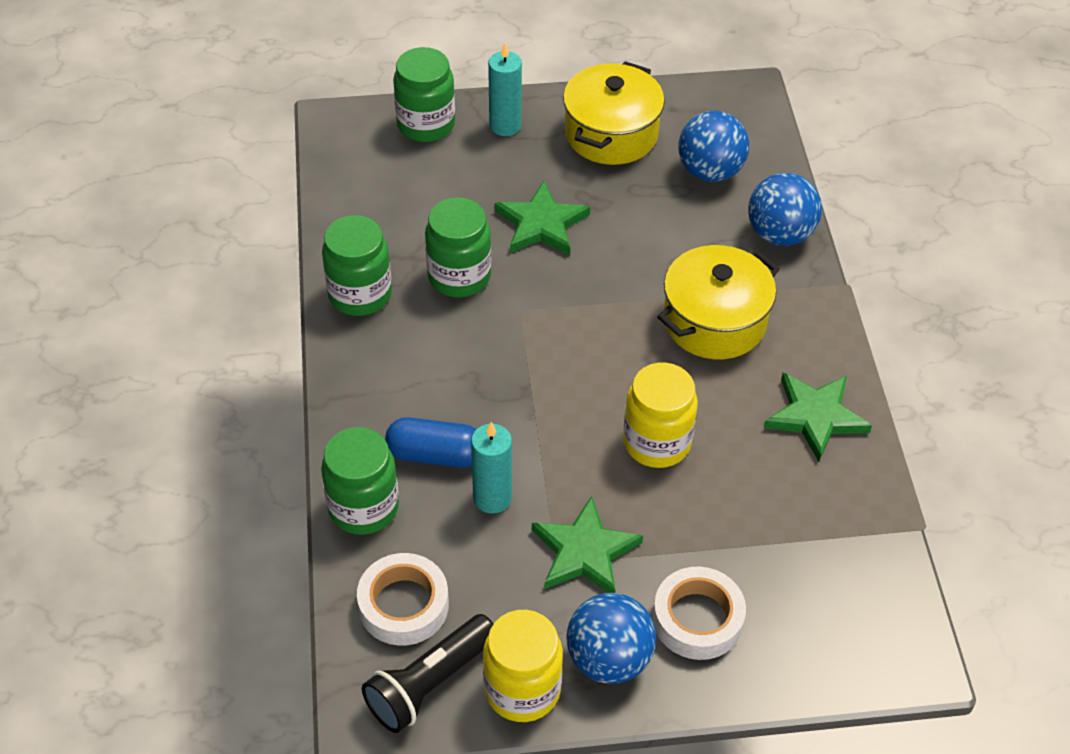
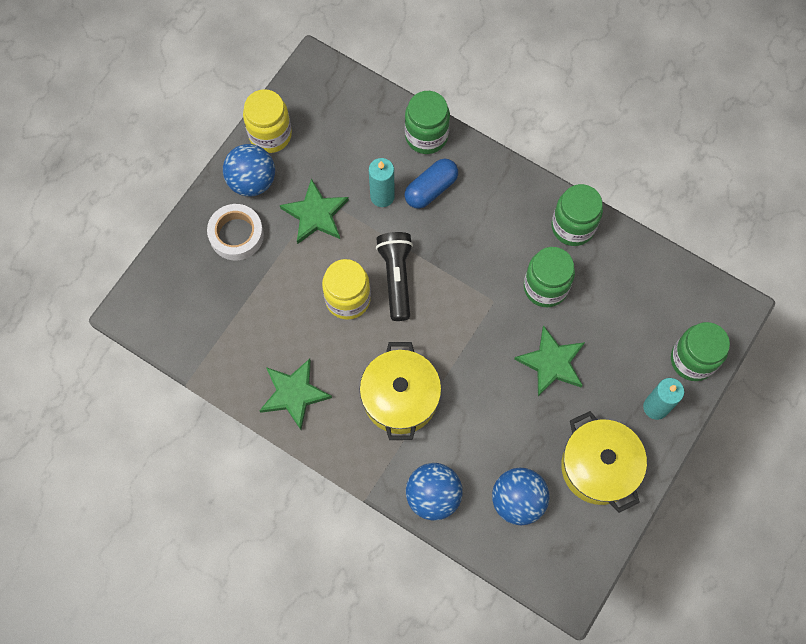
camera: 130 degrees right, 20 degrees up
(403, 605) = (356, 117): white tape -> none
(429, 684) = (307, 100): black flashlight -> black flashlight (396, 278)

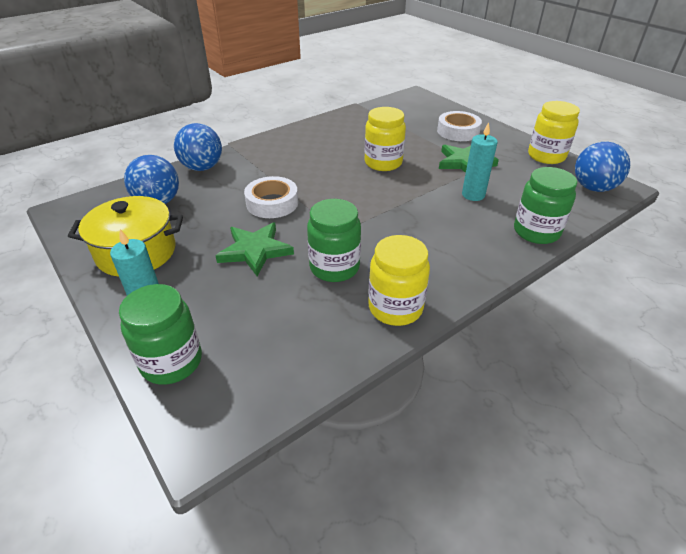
camera: 110 degrees right, 30 degrees down
(252, 181) = (503, 143): blue ball -> blue ball (593, 188)
(294, 394) = (323, 132): green star -> none
(396, 278) = (390, 187): black flashlight -> none
(400, 398) = (287, 169): yellow pot -> none
(431, 189) = (473, 222): blue capsule -> none
(472, 383) = (272, 203): none -> white tape
(573, 227) = (395, 308): green jar -> yellow jar

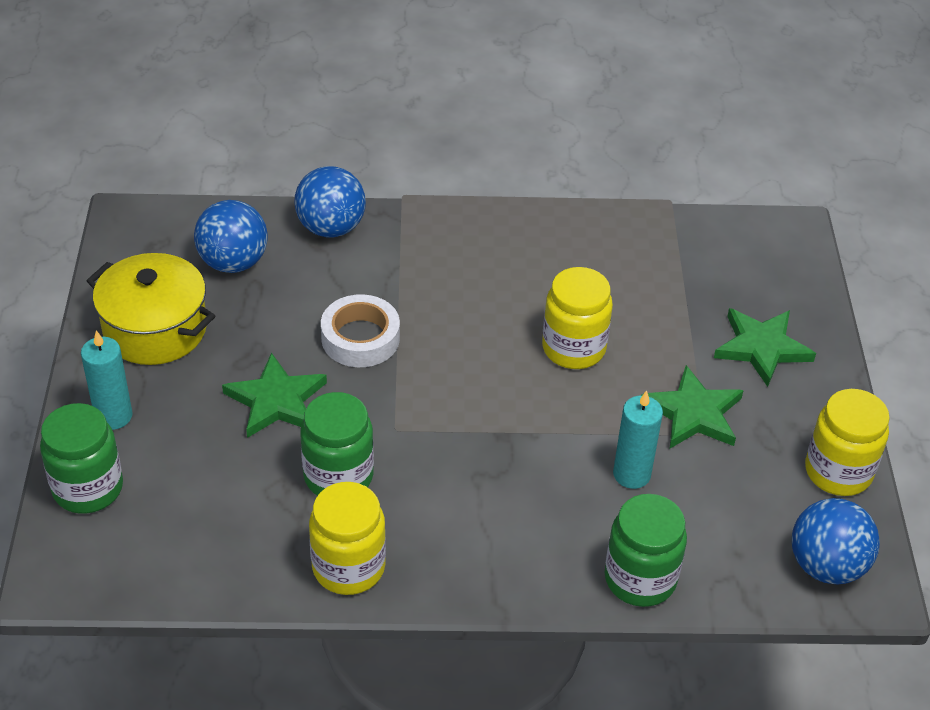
camera: 35 degrees right, 5 degrees up
(458, 131) = (761, 348): white tape -> green star

